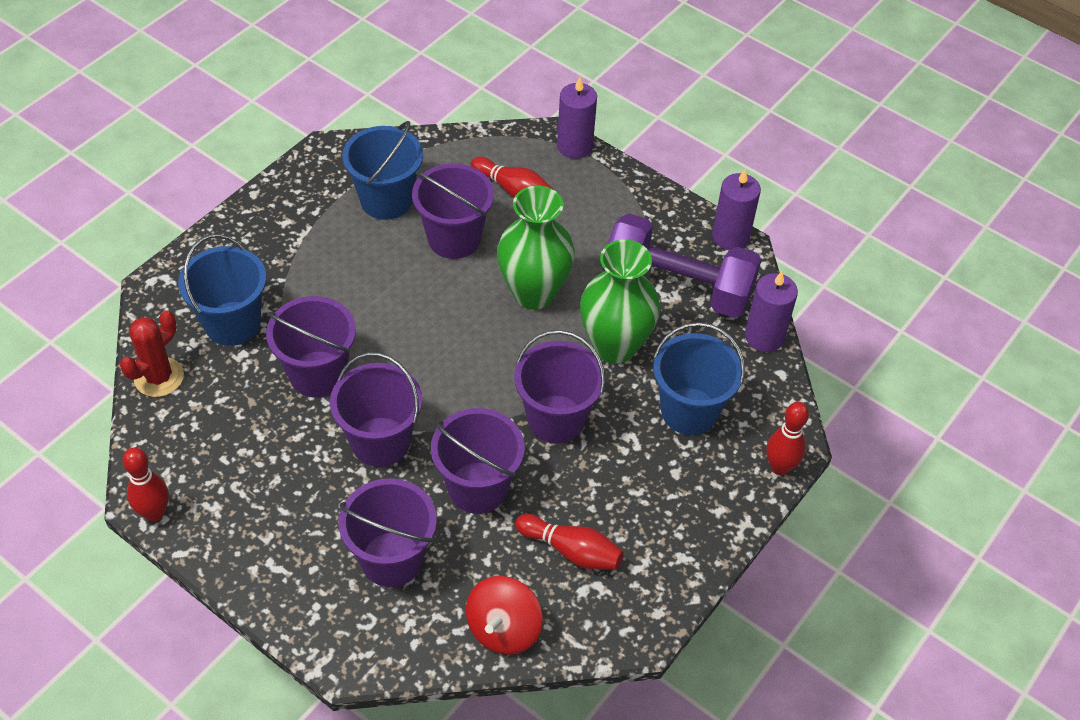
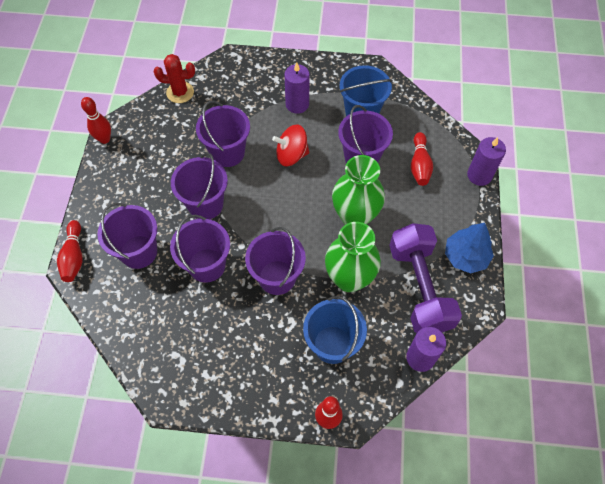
camera: 60 degrees right, 10 degrees up
(232, 323) = (232, 100): blue bucket -> none
(503, 629) = (128, 328): red spinning top -> red spinning top (291, 155)
(571, 550) = (196, 334): red bowling pin -> red bowling pin (74, 256)
(669, 222) = (465, 256): none -> blue tree
(730, 237) = (483, 296): purple candle -> purple candle (297, 104)

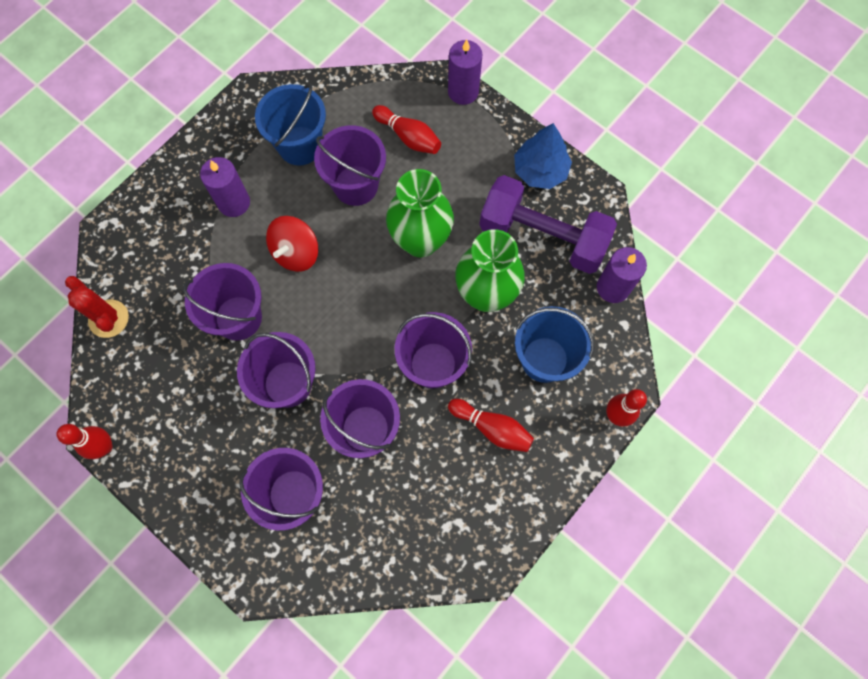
camera: 55 degrees left, 10 degrees up
(74, 256) = (244, 573): red bowling pin -> red bowling pin (492, 428)
(180, 92) = (108, 319): red cactus -> red cactus turned 75 degrees counterclockwise

